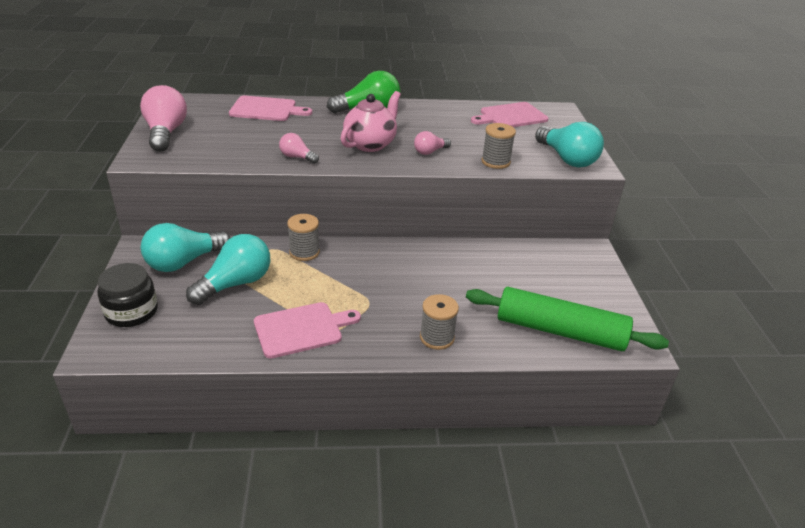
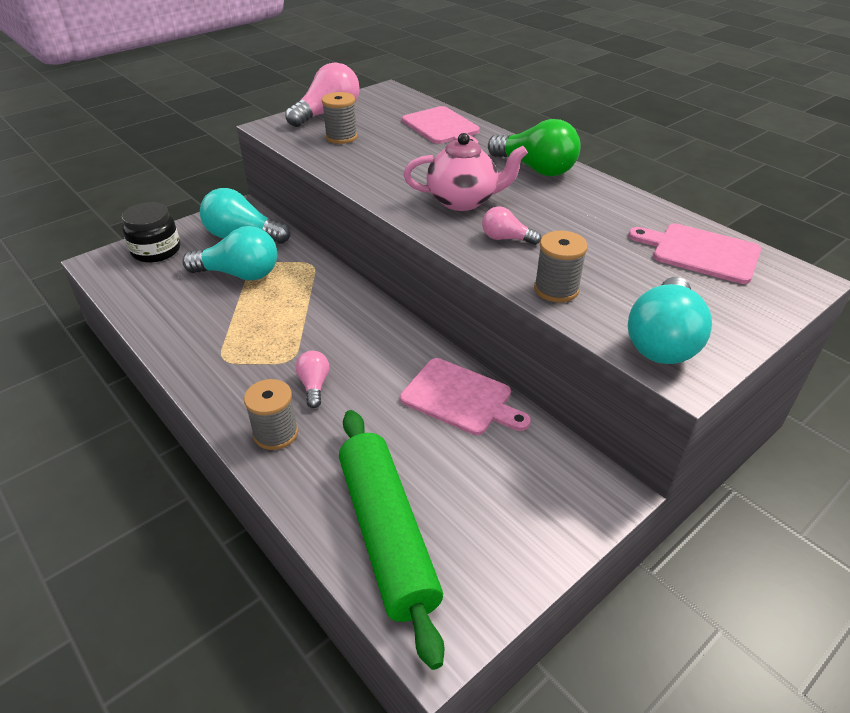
camera: 55 degrees right, 5 degrees up
(297, 157) = (375, 180): pink light bulb -> pink light bulb (314, 385)
(302, 329) = (209, 341): pink cutting board -> pink cutting board (460, 398)
(304, 252) = (326, 283): grey spool -> grey spool (341, 137)

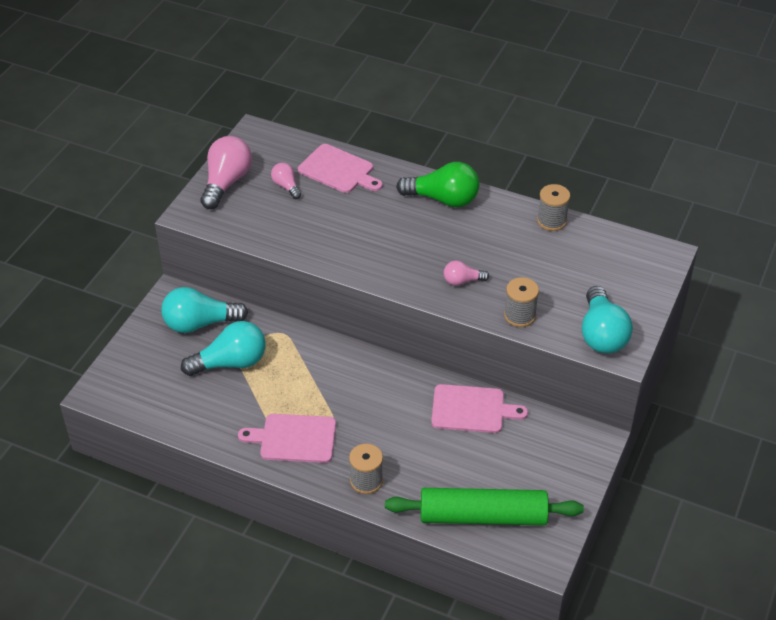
camera: 25 degrees left, 5 degrees up
(156, 250) = (136, 364): black jar -> none
(314, 385) = (365, 437): pink light bulb -> pink light bulb (286, 186)
(341, 137) = (261, 209): grey spool -> grey spool (551, 221)
(387, 535) = (483, 516): green rolling pin -> green rolling pin turned 45 degrees counterclockwise
(463, 201) = (409, 253): pink teapot -> none
(700, 252) = (596, 250): pink cutting board -> pink cutting board (294, 438)

